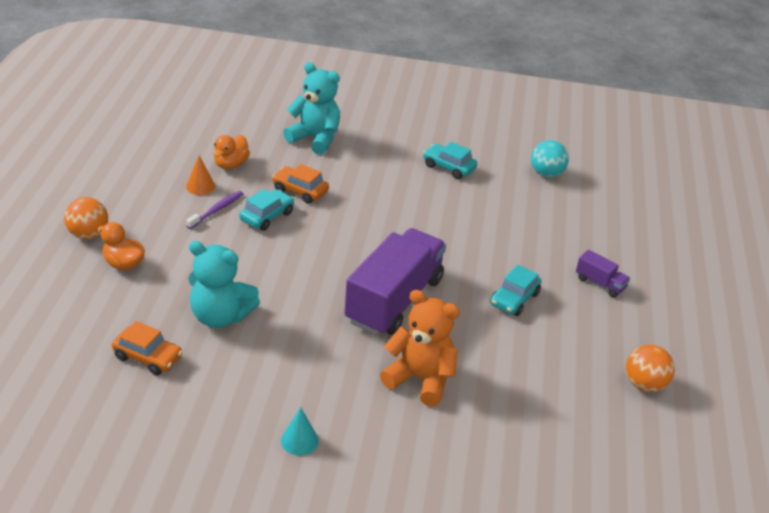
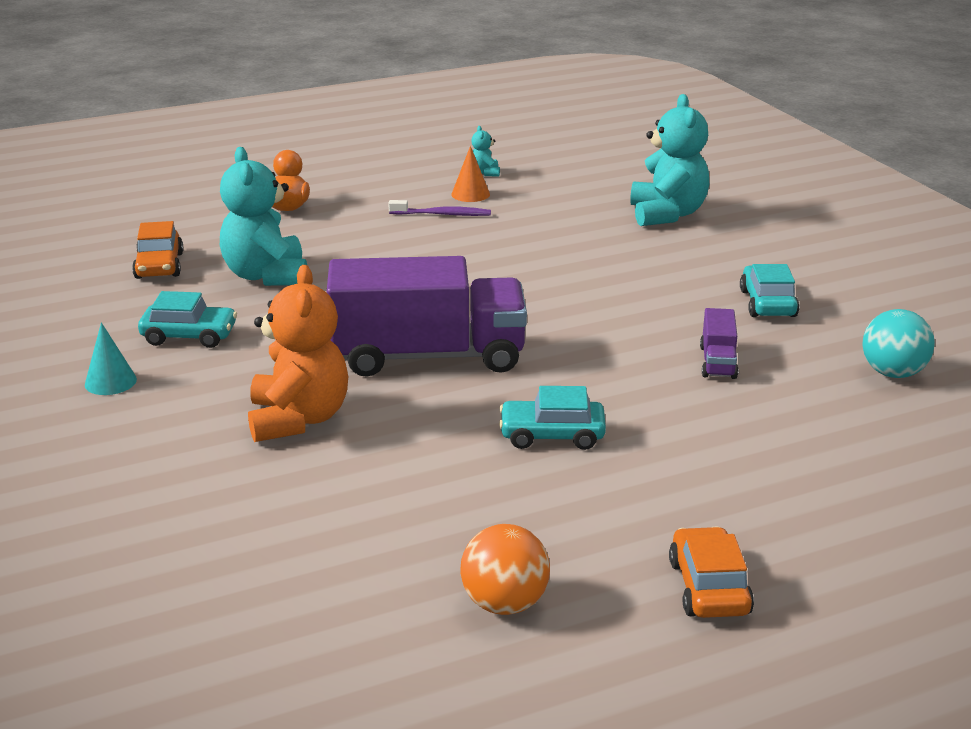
camera: 60 degrees right, 10 degrees down
(88, 234) = (310, 179): orange ball -> none
(175, 166) = (485, 173): none -> turquoise teddy bear
(231, 164) = (535, 193): orange duck -> none
(267, 216) = (473, 240): turquoise car -> turquoise car (189, 336)
(300, 191) = (551, 240): orange car -> orange car (709, 587)
(600, 283) = (697, 494): purple truck -> purple truck (718, 362)

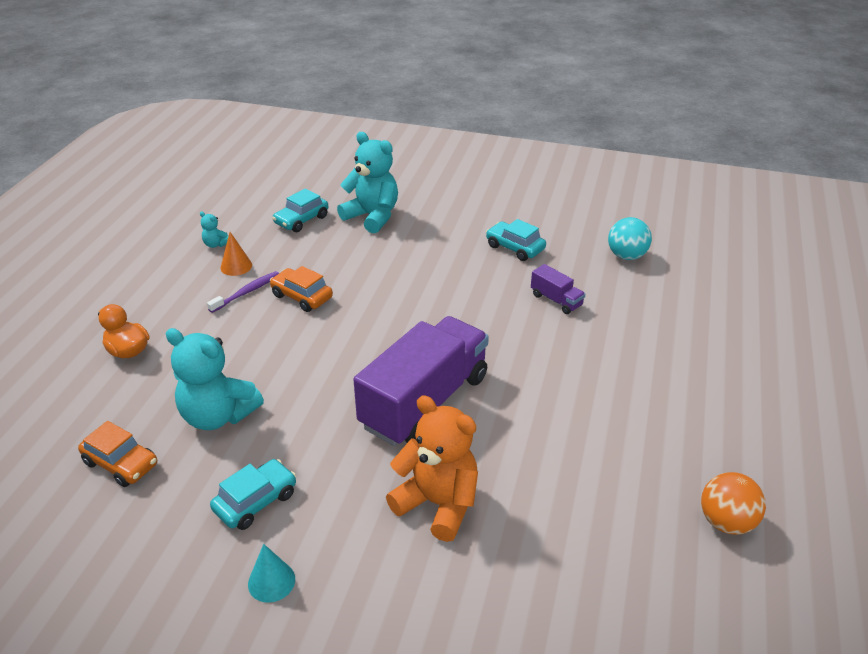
camera: 50 degrees left, 10 degrees up
(552, 435) = (570, 403): turquoise car -> turquoise car (301, 220)
(709, 587) = (767, 434): orange car -> orange car (302, 297)

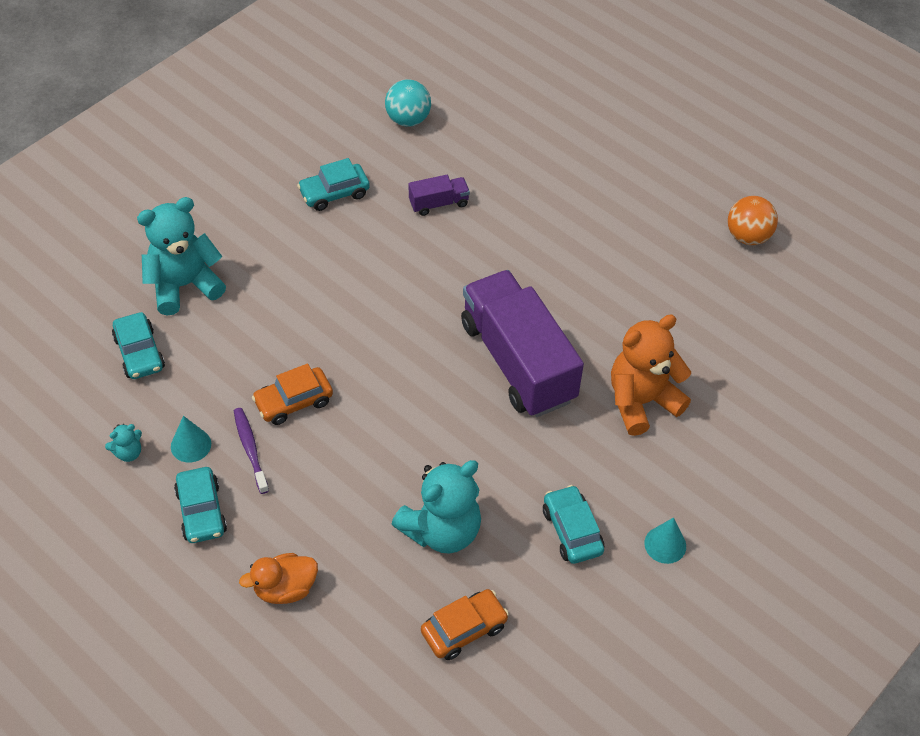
camera: 65 degrees left, 15 degrees up
(181, 290) = (201, 511): none -> turquoise car
(236, 266) = (191, 445): orange cone -> turquoise cone

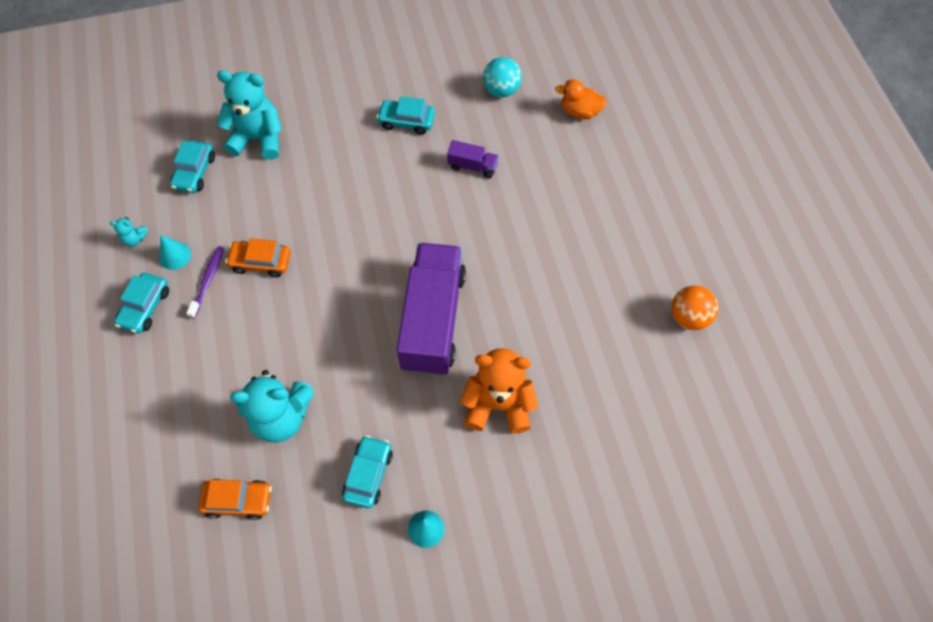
camera: 35 degrees right, 10 degrees up
(285, 589) = (151, 395): orange duck -> orange duck (580, 112)

